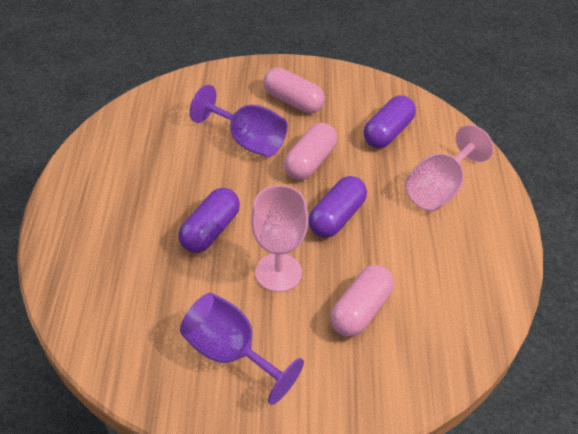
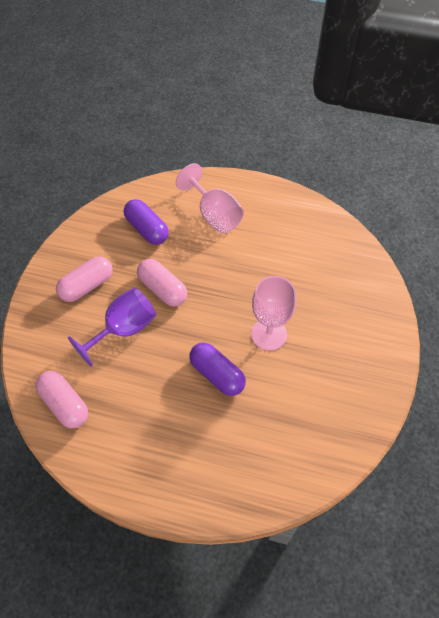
camera: 75 degrees left, 10 degrees up
(231, 352) = (333, 378): purple goblet -> none
(337, 217) = (225, 284): purple capsule -> none
(360, 310) = (311, 290): pink capsule -> pink capsule (64, 404)

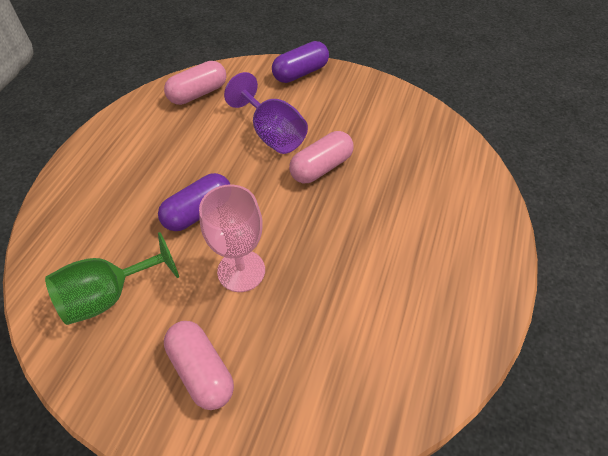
camera: 95 degrees right, 5 degrees down
(87, 286) = (331, 106): pink capsule -> pink capsule (201, 370)
(147, 229) = (410, 155): purple capsule -> purple capsule (300, 73)
(214, 214) = (440, 225): pink goblet -> none
(304, 423) = (109, 295): none -> green goblet

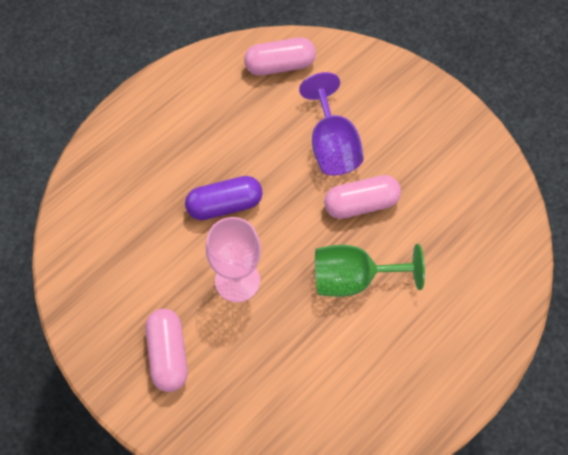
camera: 25 degrees right, 10 degrees up
(109, 295) = (120, 256): green goblet -> green goblet (353, 279)
(300, 73) = (398, 78): purple capsule -> none

